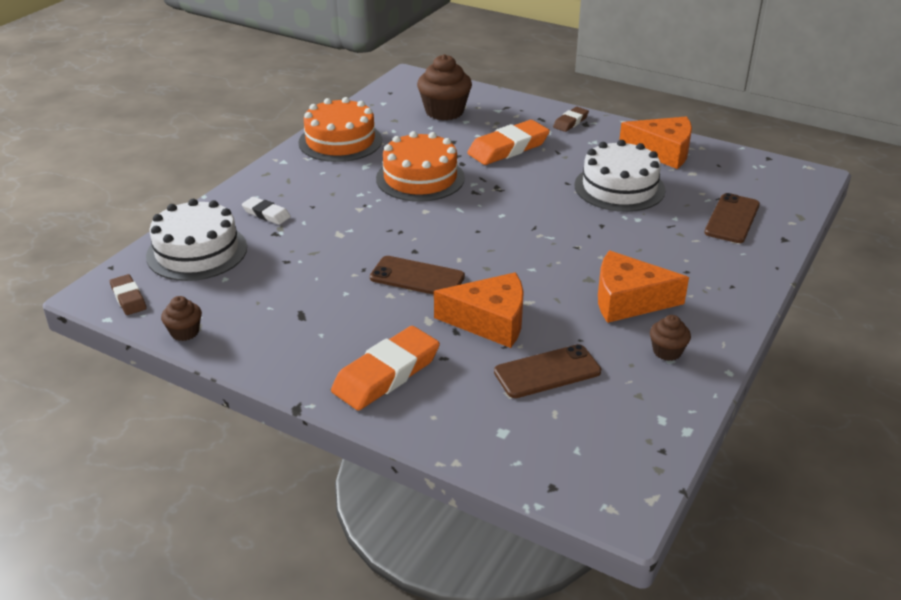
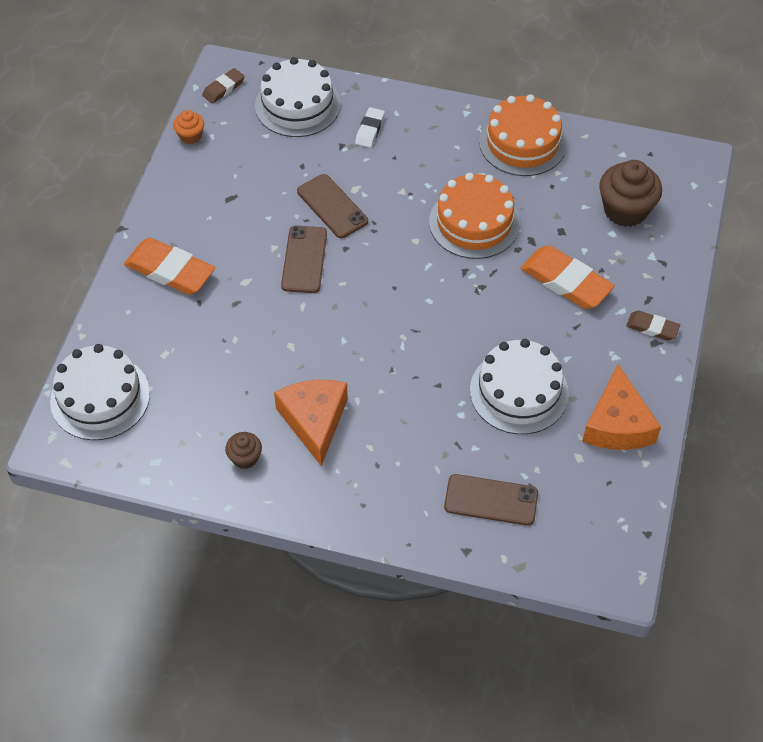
camera: 75 degrees right, 20 degrees up
(185, 332) = (190, 136): brown cupcake -> orange cupcake
(490, 321) = (255, 323): orange cheese -> none
(547, 372) = (197, 375): brown phone -> brown phone (332, 206)
(559, 455) = (100, 397): none -> white cake

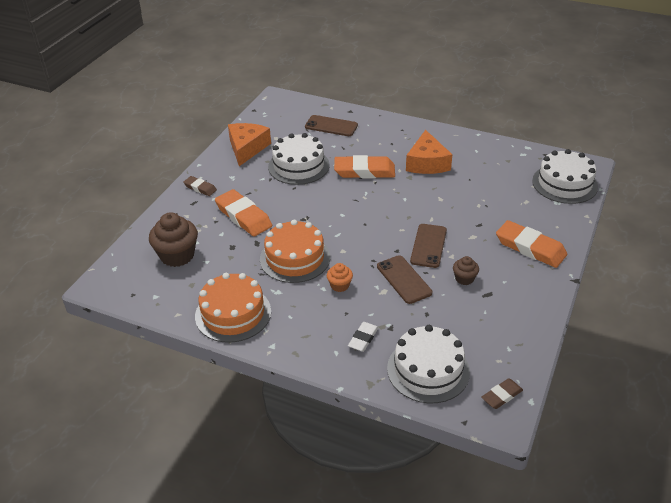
camera: 170 degrees left, 15 degrees down
(190, 136) = (529, 350): orange cupcake -> orange cupcake (340, 285)
(245, 458) = (469, 151): brown cupcake -> brown cupcake (464, 279)
(412, 391) = (364, 171): none -> orange eraser

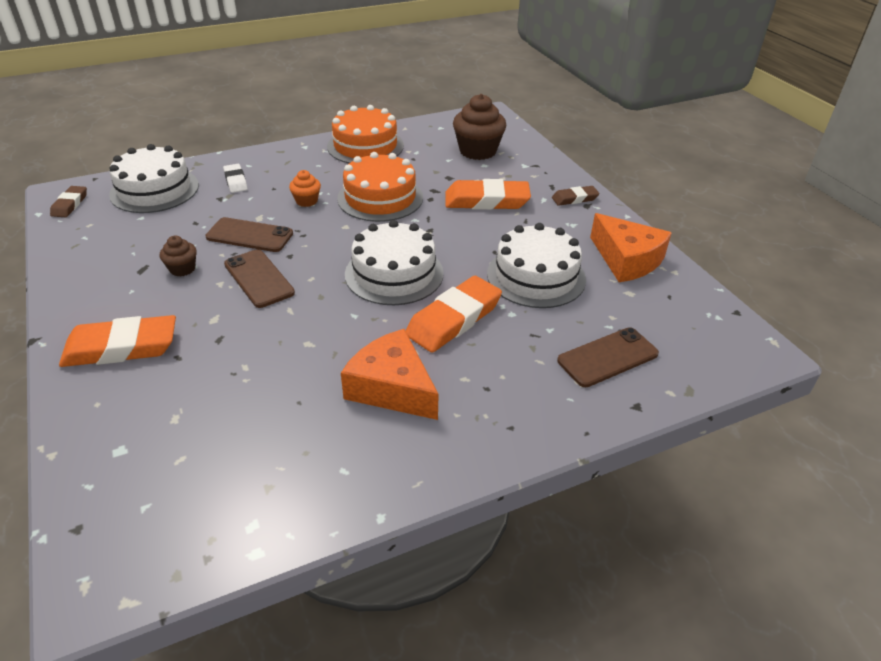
camera: 130 degrees right, 0 degrees up
(564, 183) = (124, 502): white cake -> white cake (394, 273)

